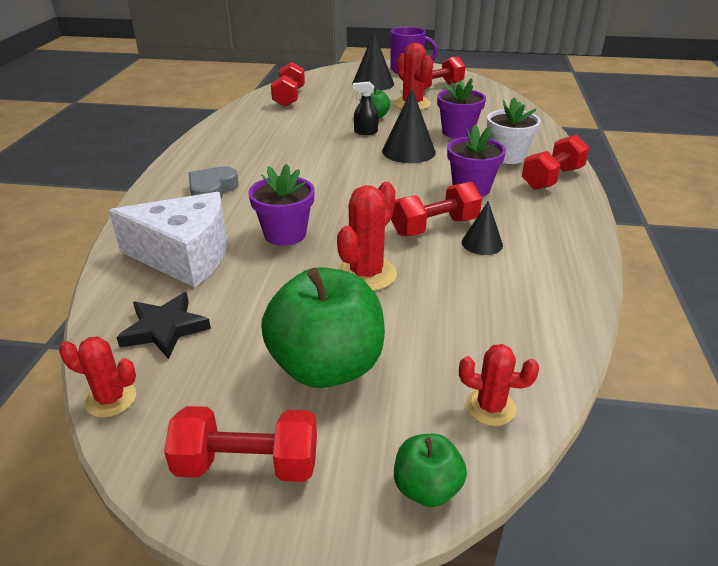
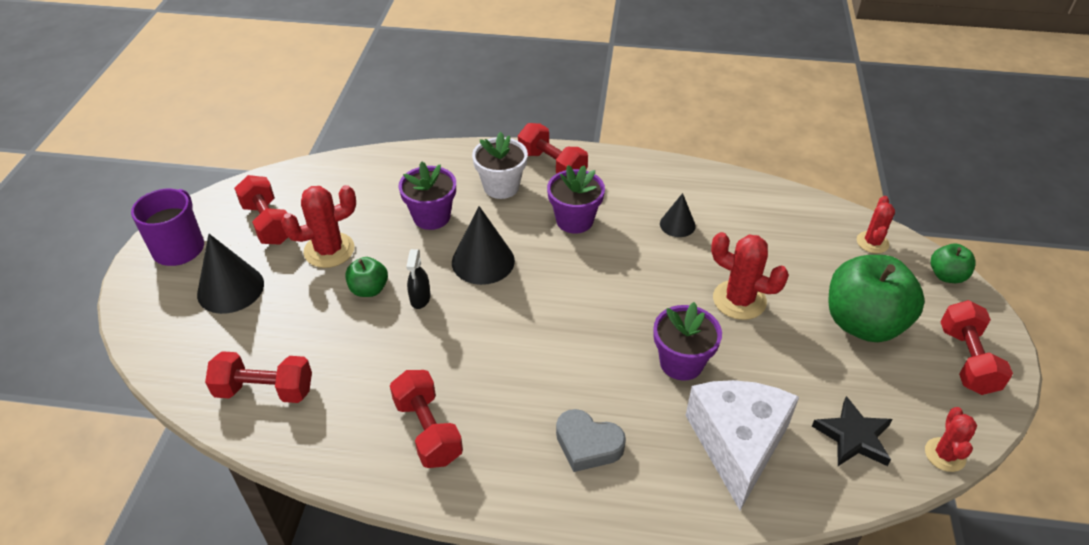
camera: 90 degrees left, 10 degrees up
(434, 227) = (653, 252): red dumbbell -> red dumbbell (428, 430)

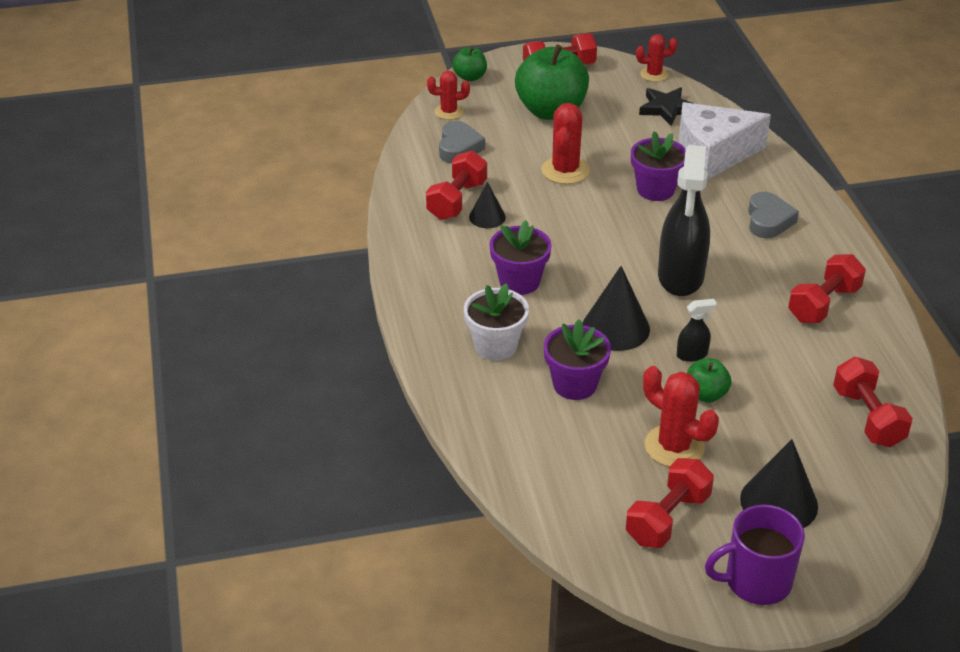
camera: 110 degrees left, 5 degrees down
(528, 330) = (681, 276): none -> black spray bottle
(552, 165) = (437, 317): red dumbbell -> red dumbbell (457, 200)
(801, 234) = (459, 147): none -> grey heart

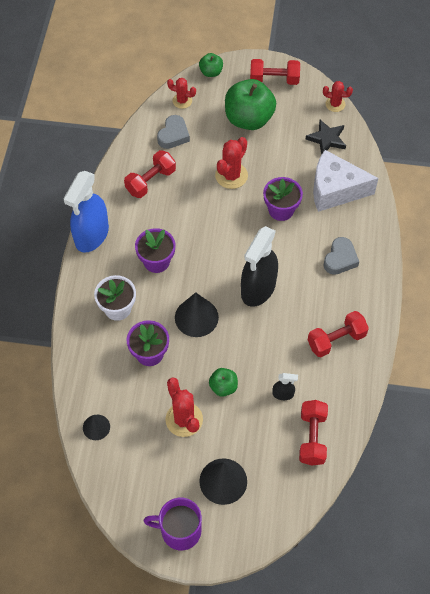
camera: 20 degrees right, 20 degrees up
(407, 276) = (91, 235): none -> blue spray bottle
(487, 217) = (162, 201): black cone -> black cone (96, 427)
(668, 518) = (153, 470): red dumbbell -> none
(692, 355) = (231, 353): black spray bottle -> black spray bottle (283, 394)

